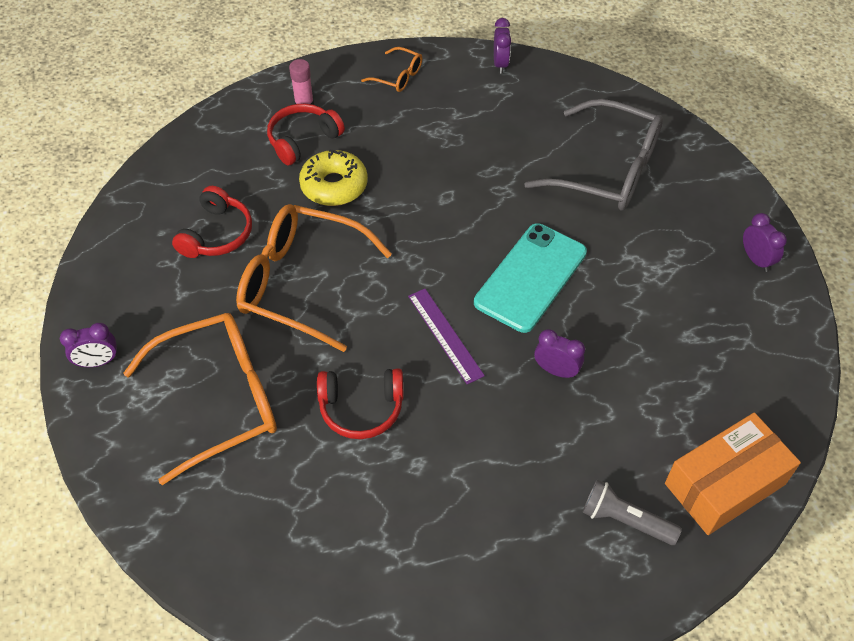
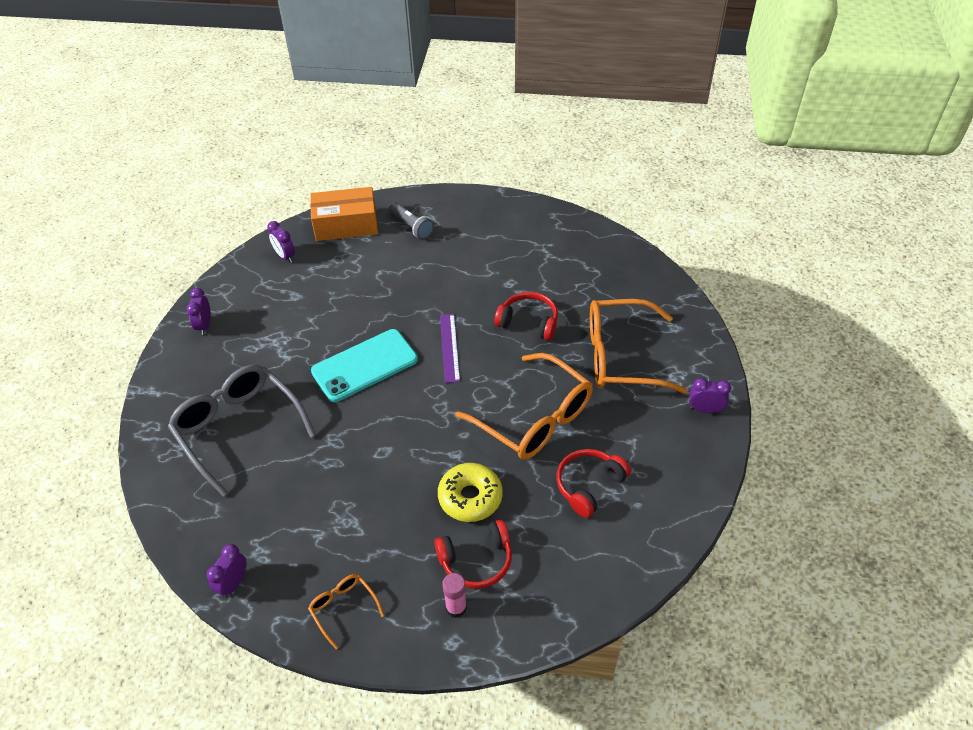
camera: 155 degrees left, 5 degrees down
(556, 370) = (393, 304): purple clock -> purple clock (285, 256)

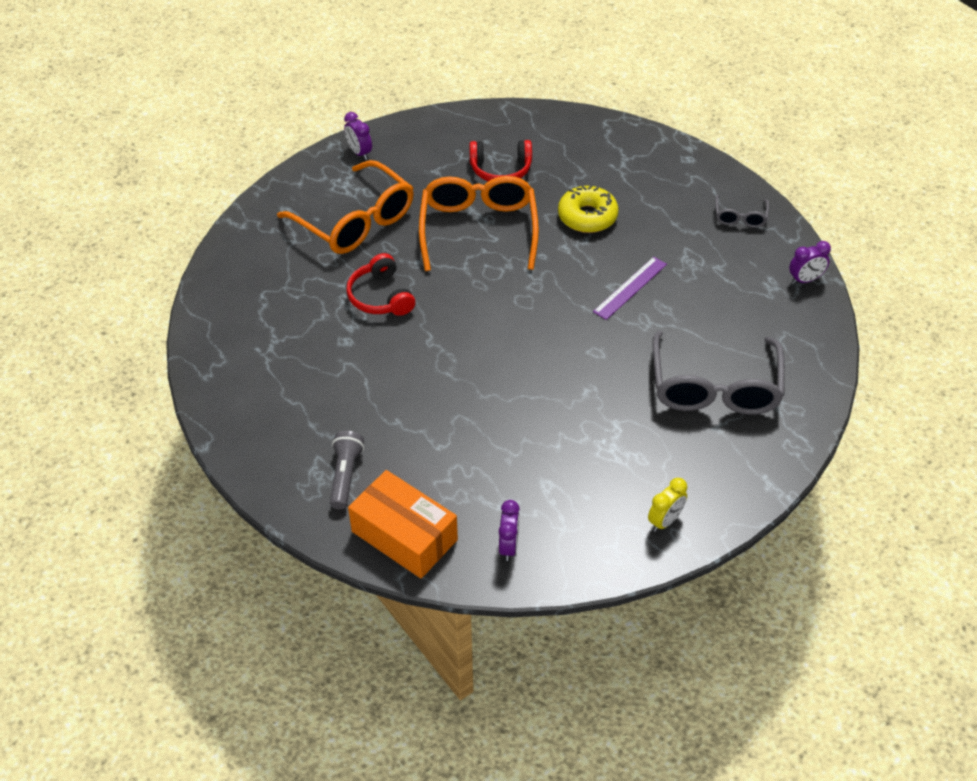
camera: 135 degrees left, 0 degrees up
(204, 325) = (665, 521): purple clock -> yellow clock
(343, 608) = (740, 217): orange glasses -> grey glasses
(364, 365) = (556, 363): turquoise phone -> none
(449, 347) = (470, 325): purple ruler -> purple ruler (630, 288)
(456, 607) = (667, 171): pink glue stick -> none
(476, 561) = (626, 183): red headphones -> none

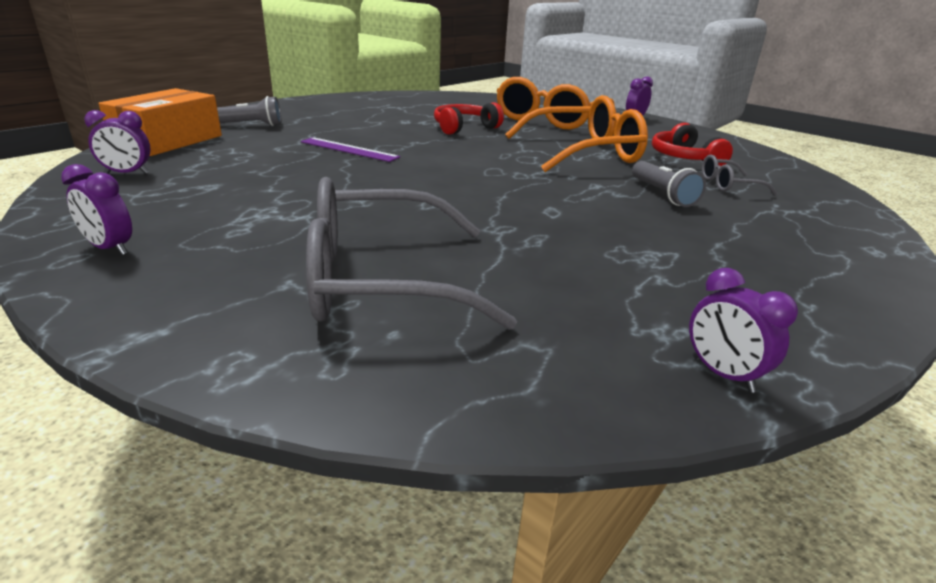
camera: 75 degrees right, 20 degrees down
(587, 217) = (662, 194): yellow donut -> grey flashlight
(630, 288) = (557, 219): purple ruler -> purple ruler (349, 149)
(665, 521) = (110, 248): yellow clock -> purple clock
(740, 217) = (807, 296): grey glasses -> grey glasses (728, 185)

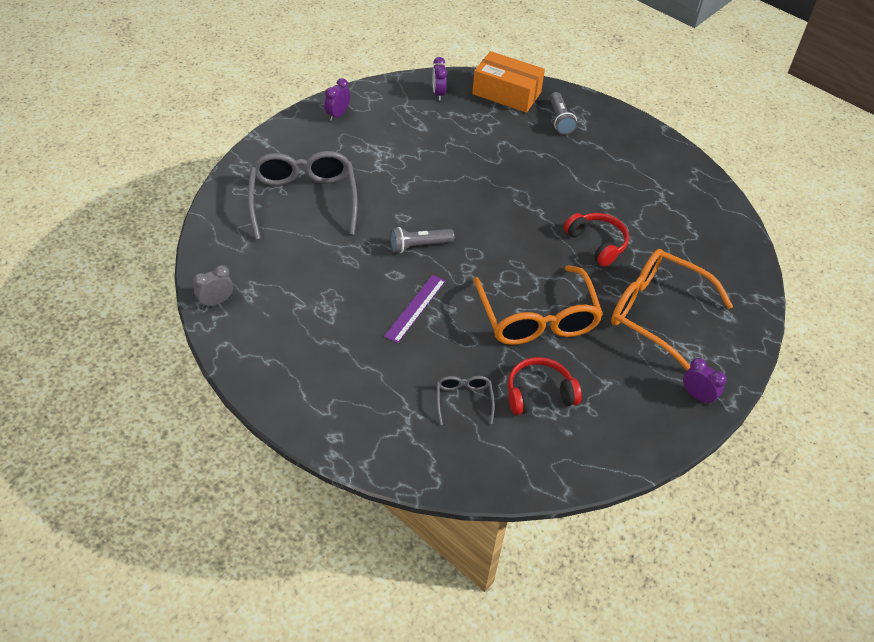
camera: 90 degrees right, 20 degrees up
(349, 149) = (509, 176): purple ruler -> purple ruler (415, 308)
(662, 194) = (434, 345): grey flashlight -> grey flashlight (419, 246)
(722, 374) = (216, 302): purple clock -> grey clock

